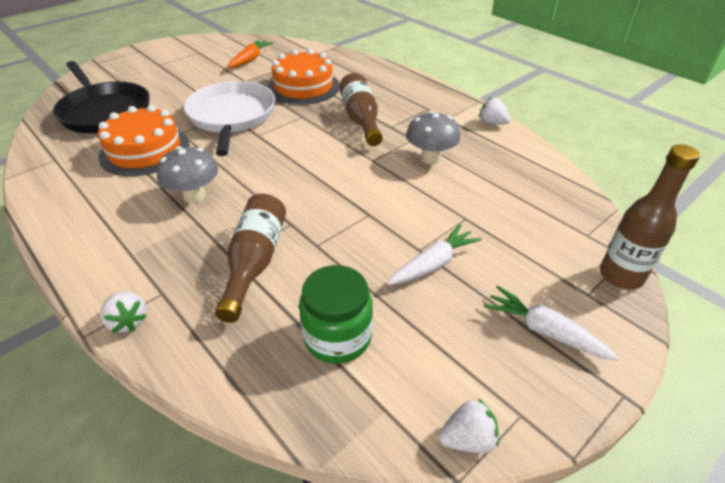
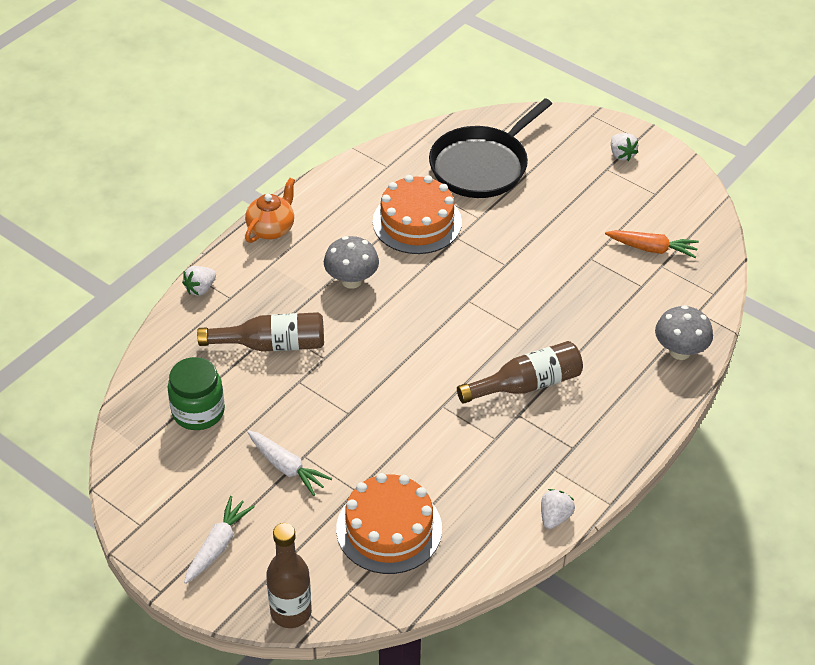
camera: 80 degrees right, 5 degrees up
(74, 247) = (271, 229): none -> orange teapot
(232, 116) = (500, 269): white pan -> none
(303, 87) = (592, 317): orange cake -> orange cake (389, 529)
(430, 158) = (457, 457): grey mushroom -> grey mushroom (680, 351)
(467, 439) = (120, 494): white strawberry -> white strawberry (621, 155)

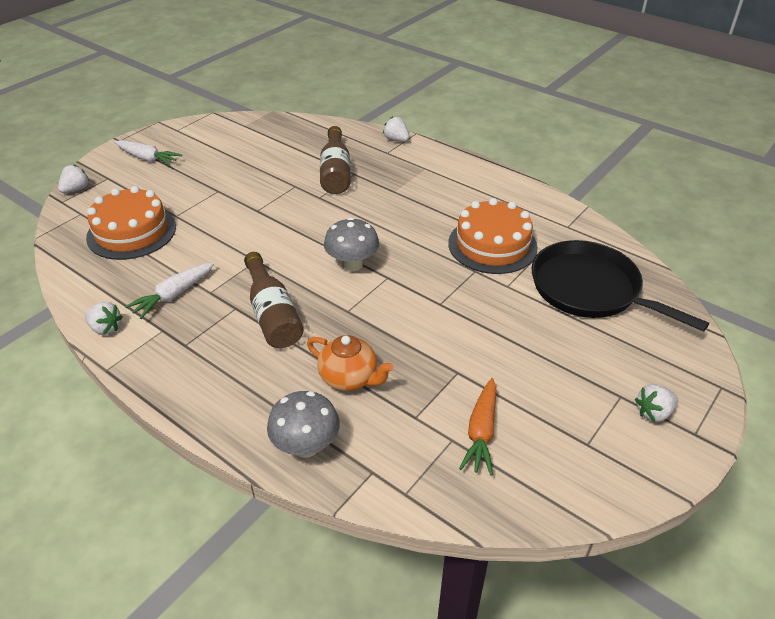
camera: 90 degrees right, 5 degrees down
(198, 411) = (271, 145): green jar -> none
(271, 229) = (468, 167): orange teapot -> orange teapot (349, 378)
(287, 467) = (208, 183): white carrot -> white carrot (173, 295)
(291, 612) = (76, 189): brown bottle -> white strawberry
(351, 281) = (409, 209): grey mushroom -> grey mushroom (352, 264)

